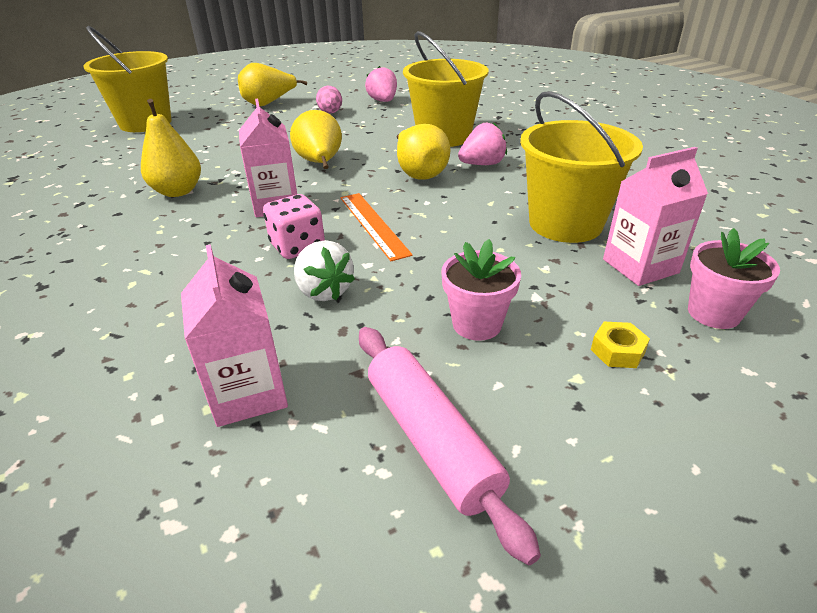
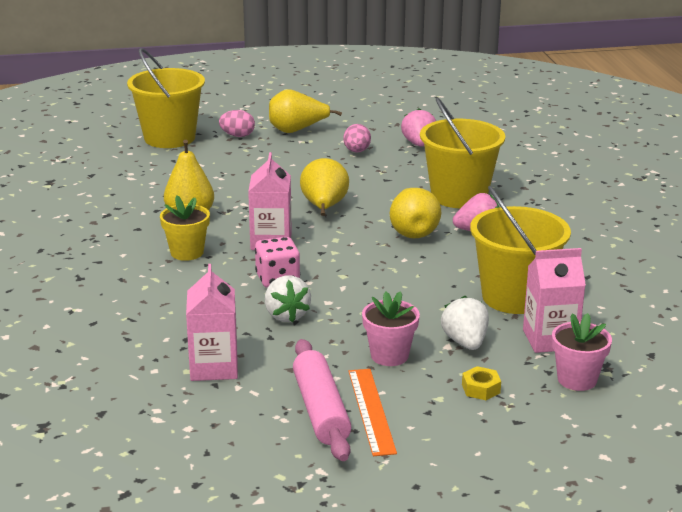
camera: 15 degrees right, 10 degrees down
(180, 232) = (187, 252): none -> yellow flower pot
(213, 114) = (237, 136): none -> pink egg
(373, 224) = (347, 271): orange ruler -> orange ruler (371, 411)
(553, 288) = (465, 342): none -> white strawberry

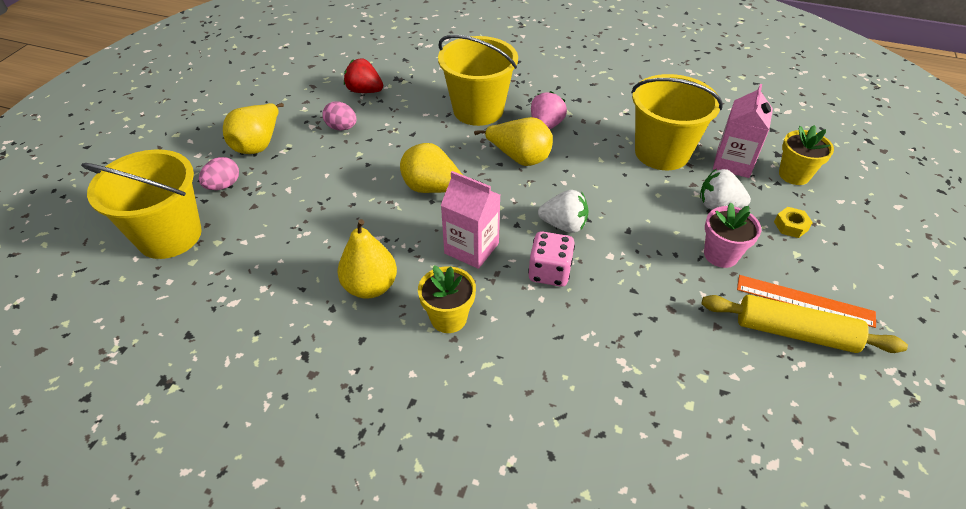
camera: 60 degrees left, 20 degrees up
(214, 367) = (692, 381): pink carton -> none
(286, 315) = (620, 292): white strawberry -> white strawberry (564, 225)
(321, 410) = (795, 332): pink rolling pin -> yellow rolling pin
(419, 144) = (364, 91): pink strawberry -> red strawberry
(577, 379) = (794, 175): pink flower pot -> yellow flower pot

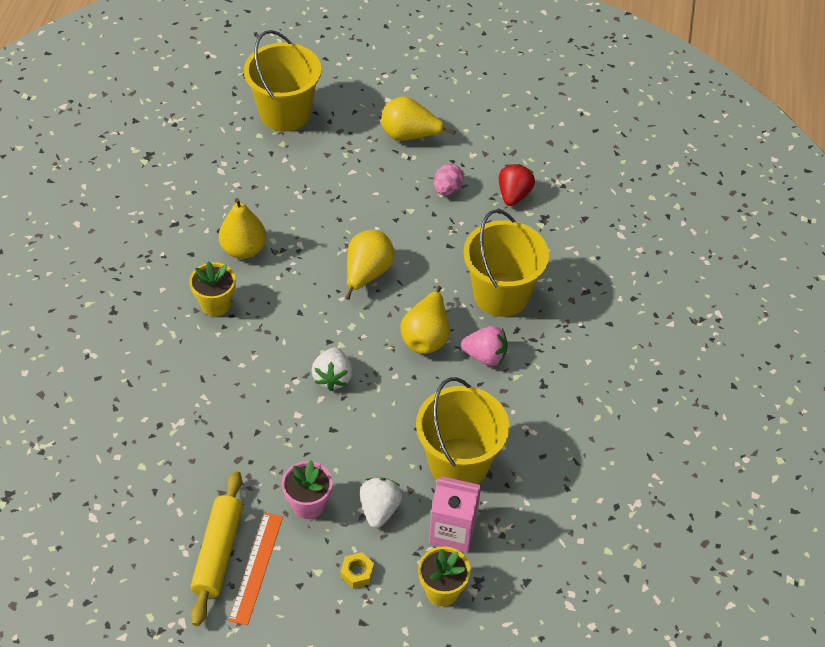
camera: 80 degrees right, 5 degrees up
(223, 185) = (349, 128): pink egg -> none
(471, 248) = (294, 311): pink carton -> none
(549, 272) = (271, 369): pink dice -> none

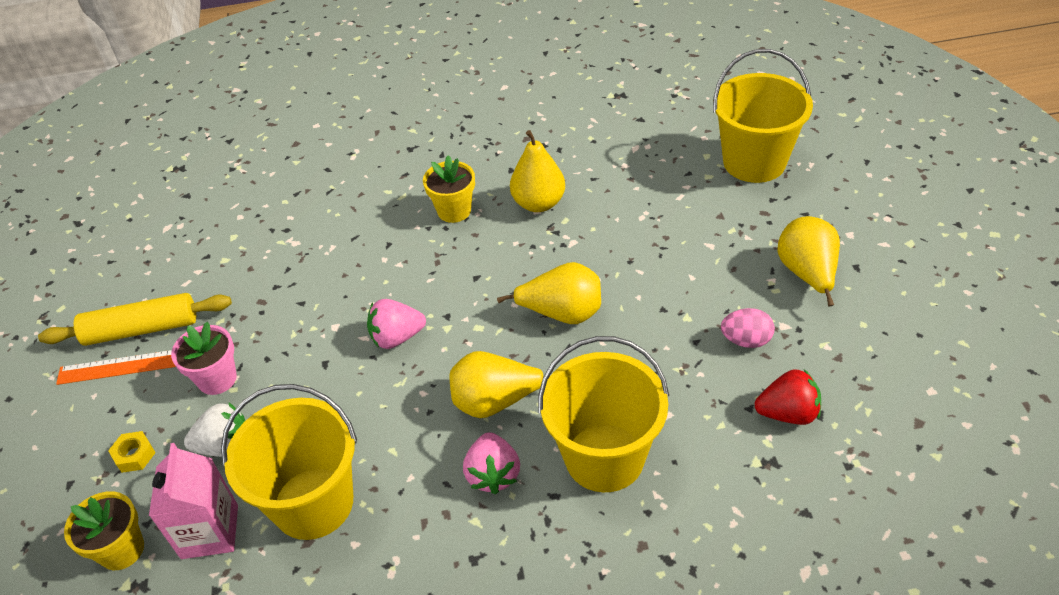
camera: 75 degrees right, 5 degrees down
(332, 377) = (397, 337): white strawberry -> pink strawberry

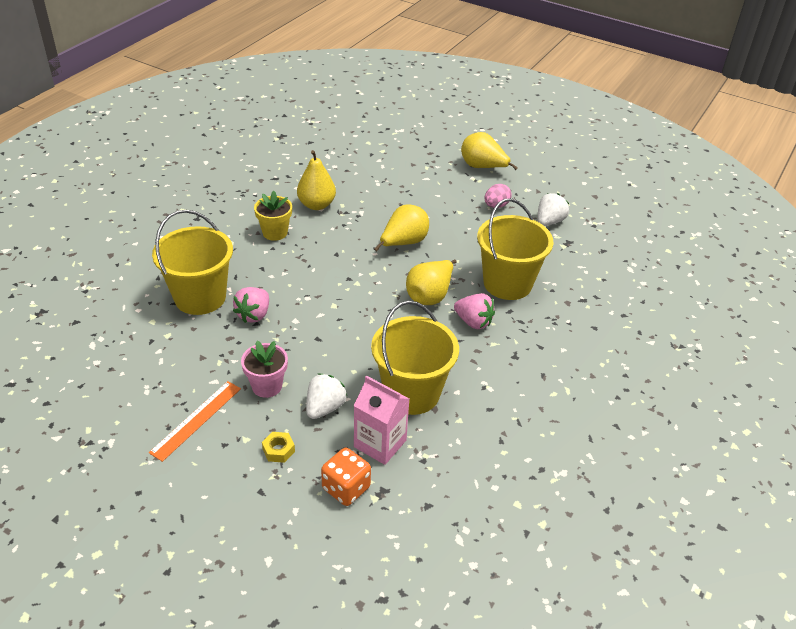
camera: 55 degrees left, 5 degrees down
(122, 550) = (346, 488): yellow flower pot -> orange dice
(141, 329) = (172, 399): yellow rolling pin -> none
(397, 337) = (338, 303): pink strawberry -> pink strawberry (254, 315)
(754, 162) = (394, 134): yellow bucket -> yellow bucket (200, 297)
(788, 413) = (549, 222): red strawberry -> white strawberry

